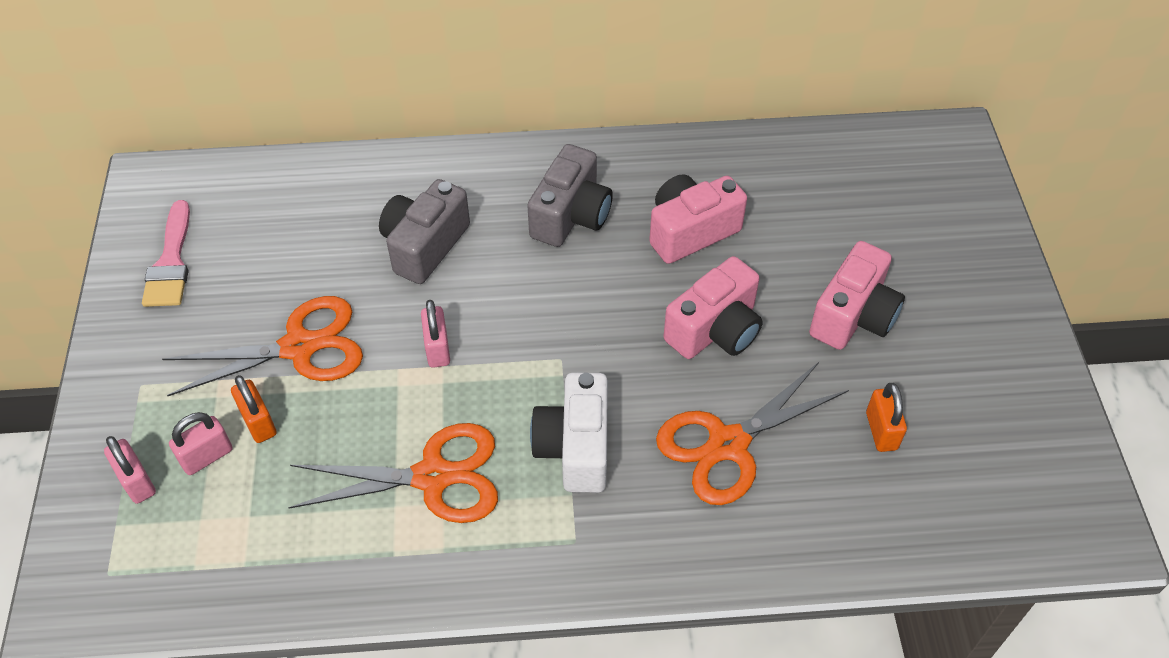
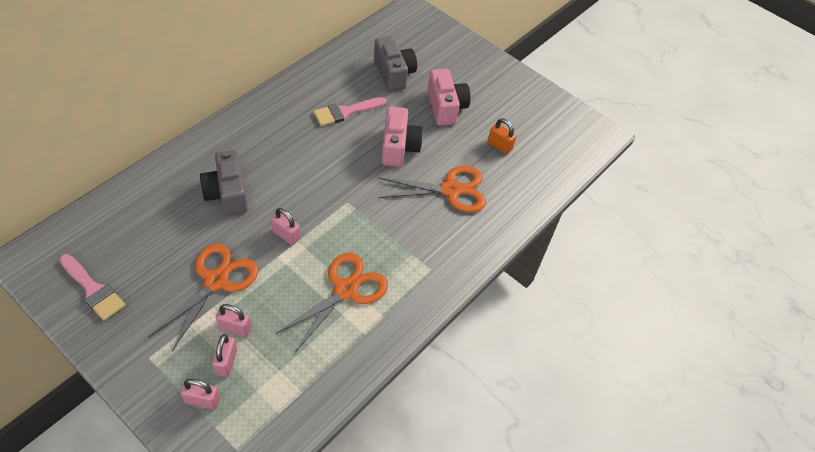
camera: 50 degrees left, 0 degrees up
(258, 422) = (235, 328): orange padlock -> pink padlock
(571, 216) = (284, 137): grey camera -> grey camera (394, 74)
(575, 447) = (393, 234): white camera -> none
(690, 231) = (345, 112): pink camera -> pink brush
(728, 444) = (451, 190): orange scissors -> orange scissors turned 105 degrees counterclockwise

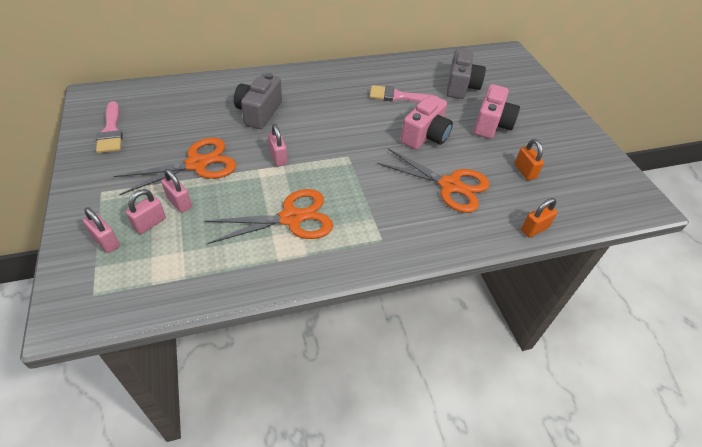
camera: 35 degrees right, 5 degrees down
(536, 199) = (534, 229): none -> orange padlock

